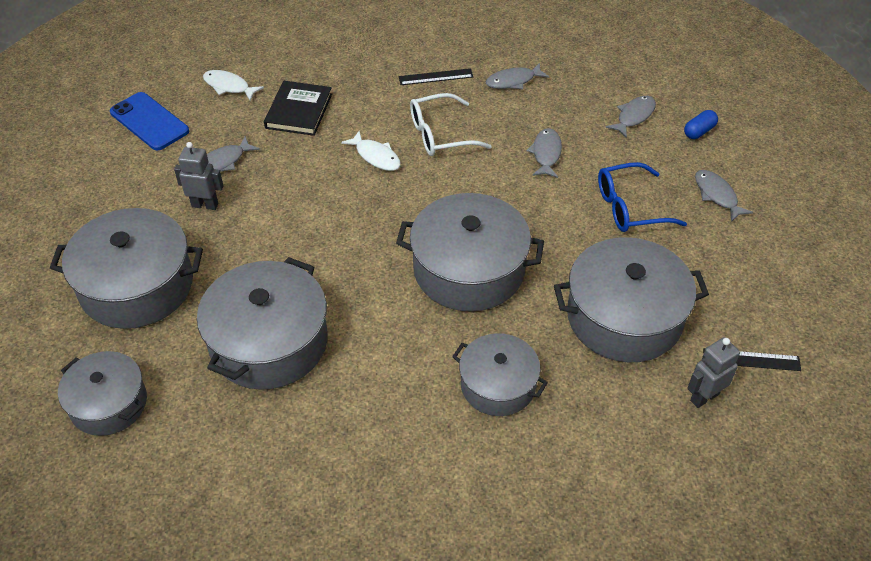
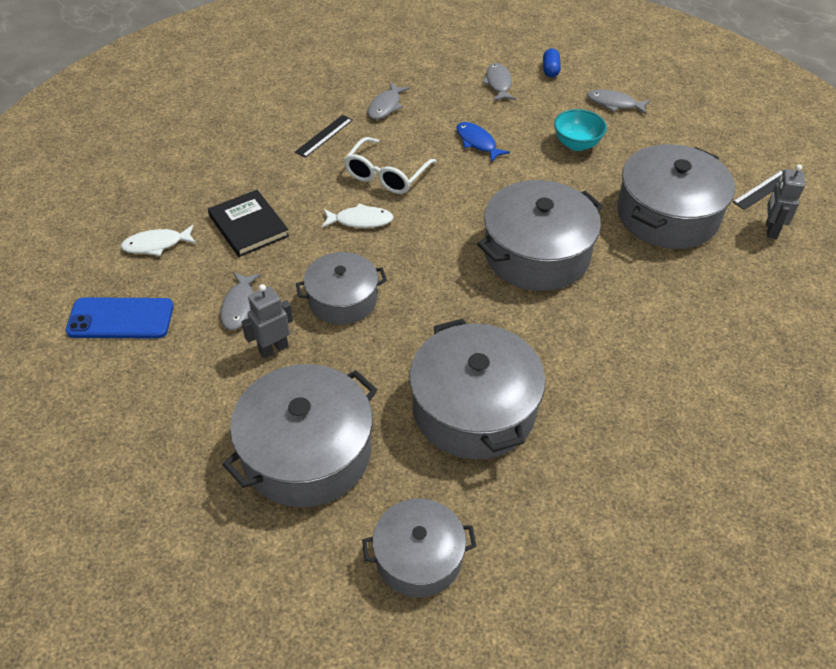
camera: 45 degrees left, 0 degrees up
(498, 385) = (658, 314): grey pot -> grey pot (342, 299)
(546, 153) = (477, 142): grey fish -> blue fish
(629, 207) = (576, 144): blue glasses -> turquoise bowl

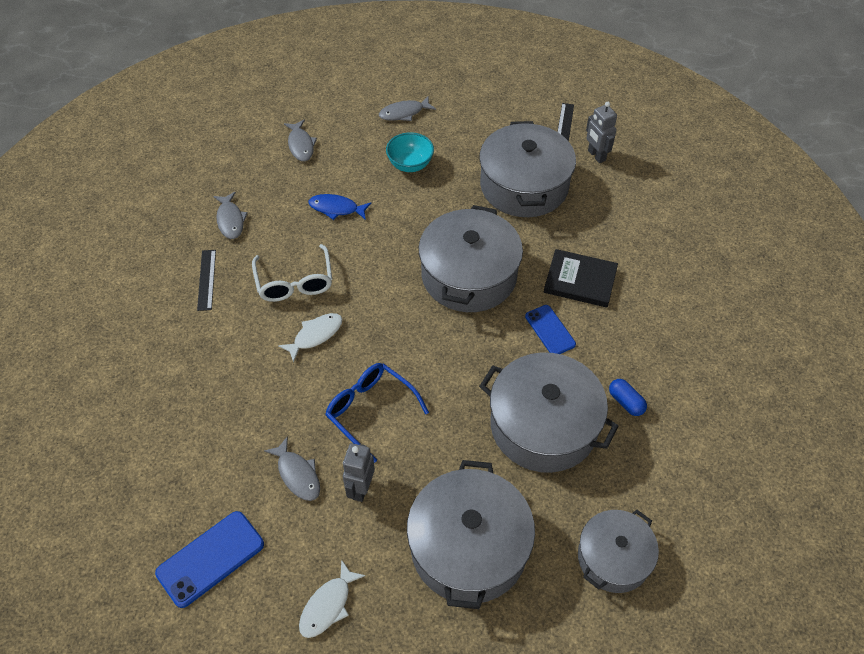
camera: 40 degrees left, 5 degrees up
(156, 245) = (168, 474): white fish -> white fish (328, 605)
(248, 226) = (230, 402): black book -> black book (580, 280)
(342, 299) = (370, 410): grey pot -> blue glasses
(498, 83) = (301, 145): grey fish -> grey fish turned 150 degrees counterclockwise
(550, 70) = (329, 109): blue capsule -> blue capsule (626, 402)
(564, 340) = (550, 330): none -> blue phone

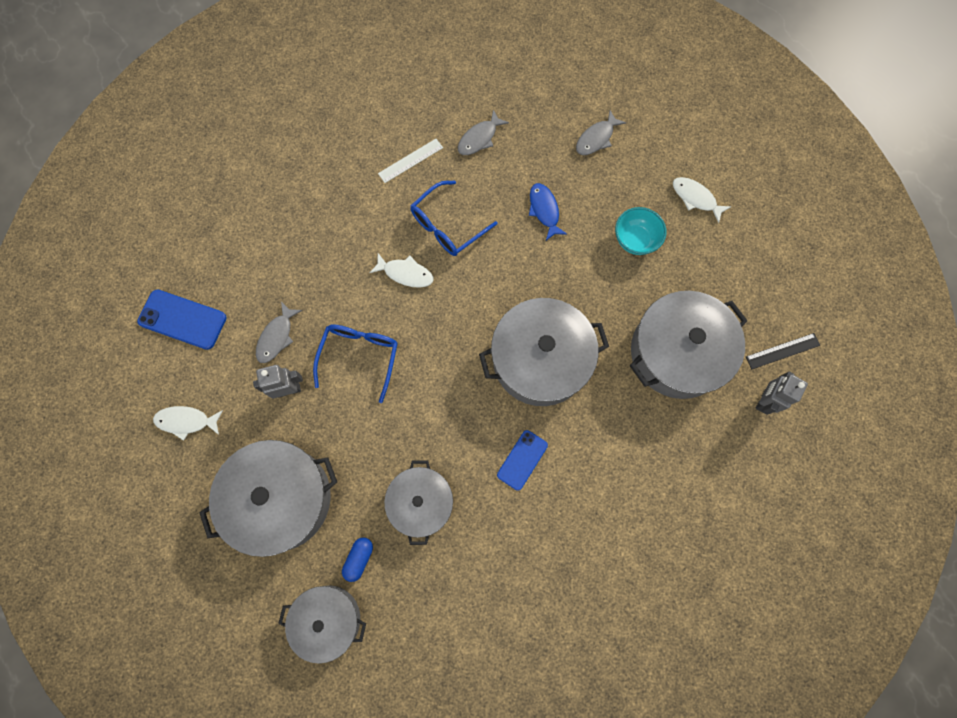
camera: 60 degrees right, 20 degrees up
(207, 279) = (410, 160): black ruler -> white ruler
(294, 282) = (447, 226): white glasses -> blue glasses
(404, 113) = (695, 198): grey fish -> white fish
(543, 425) = (421, 502): grey pot -> grey pot, size x0.62
(580, 280) = (594, 460): black book -> none
(626, 402) = (483, 563): blue capsule -> blue capsule (359, 559)

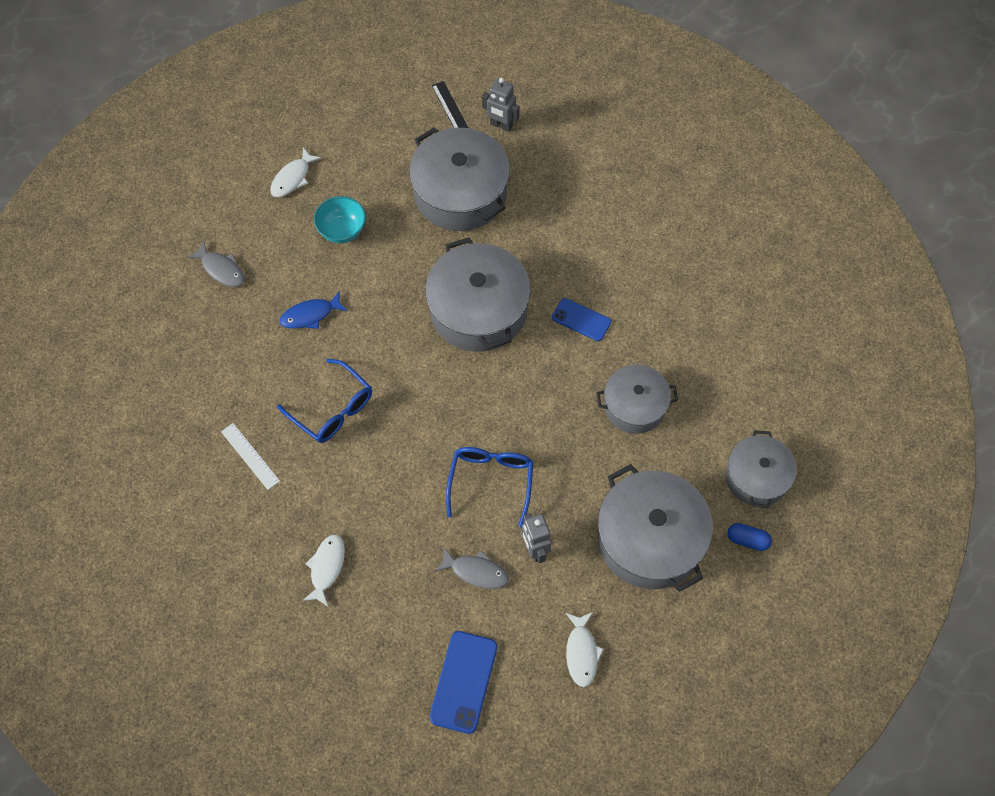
camera: 95 degrees left, 10 degrees down
(359, 559) = (696, 456): blue capsule -> blue capsule (747, 540)
(360, 357) = (491, 481): blue glasses -> blue glasses turned 90 degrees clockwise
(405, 273) = (392, 446): white fish -> white fish (326, 567)
(479, 138) = (221, 386): grey fish -> none

